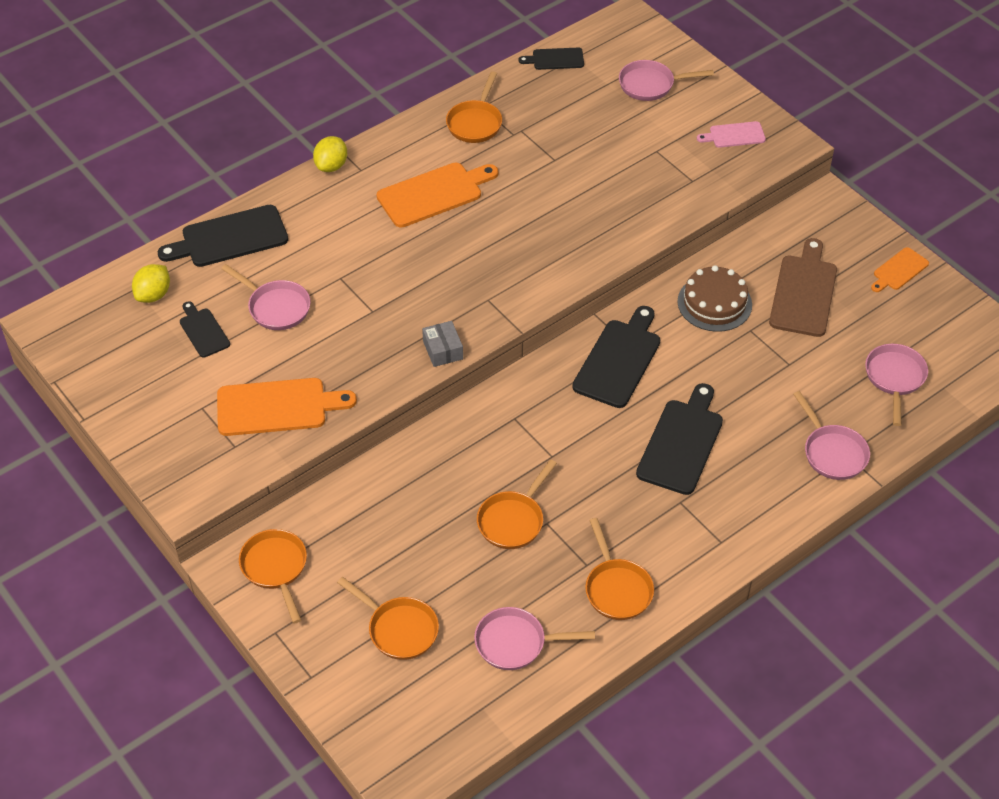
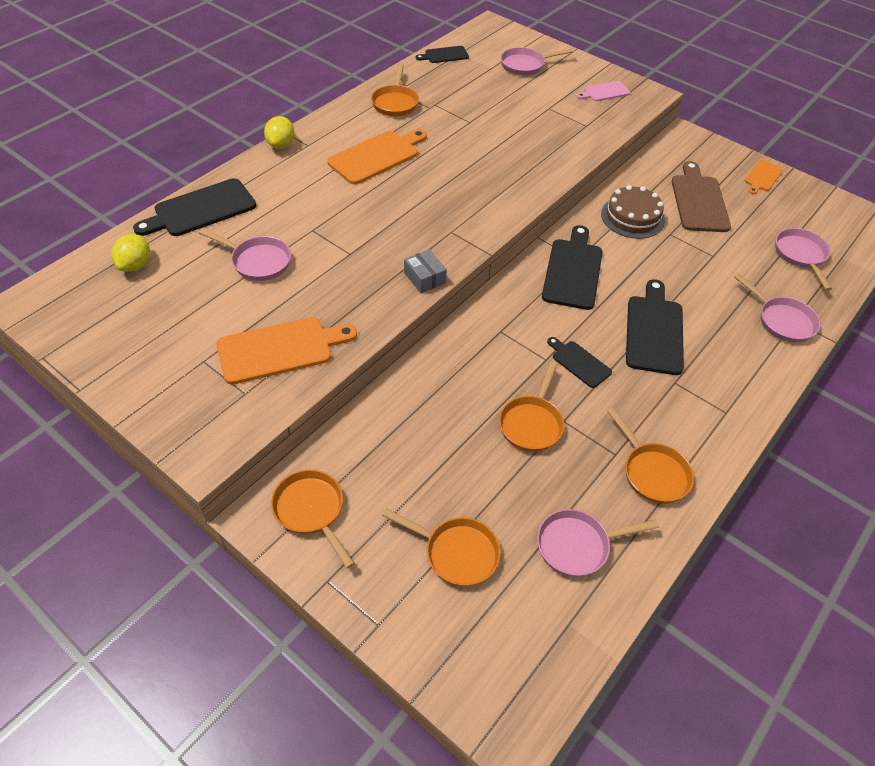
camera: 15 degrees left, 0 degrees up
(203, 331) = (191, 290): black cutting board -> black cutting board (579, 362)

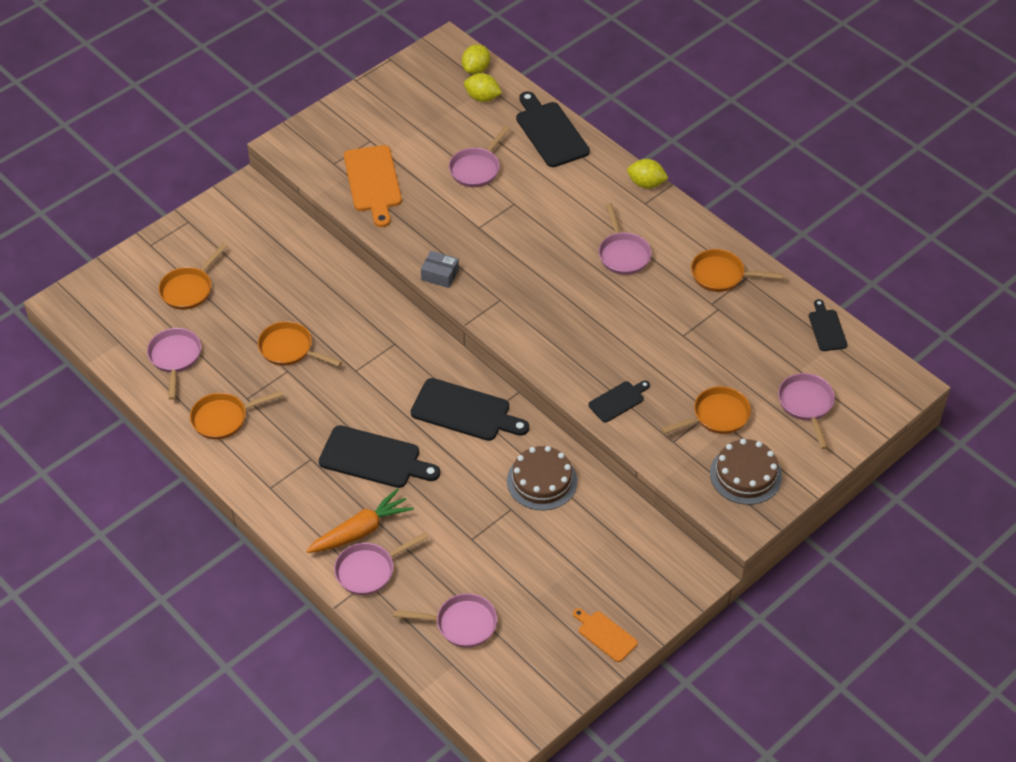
camera: 100 degrees right, 0 degrees up
(82, 274) = (476, 69): none -> yellow lemon
(311, 511) = (243, 215): orange pan -> orange pan (716, 416)
(377, 156) = (623, 254): orange cutting board -> pink pan
(424, 278) = (440, 275): grey box -> grey box turned 45 degrees clockwise
(579, 362) = (347, 393): black cutting board -> black cutting board (618, 401)
(604, 92) = (745, 475): pink cutting board -> brown cake
(699, 201) = (565, 552): brown cutting board -> none
(742, 332) = (360, 531): none -> orange carrot

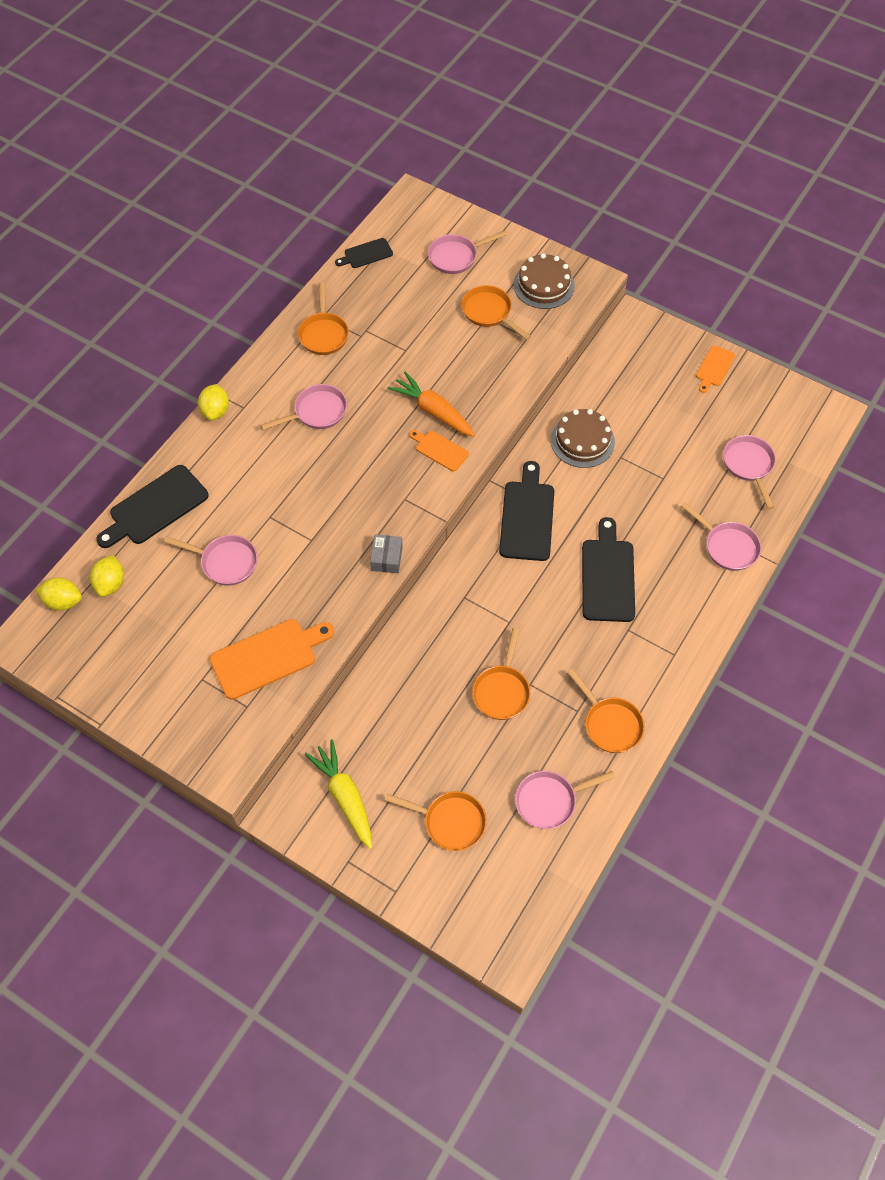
camera: 105 degrees left, 10 degrees up
(242, 229) = (345, 796): none -> yellow carrot
(360, 531) = (690, 564): orange carrot -> orange carrot (433, 411)
(548, 337) = (440, 450): none -> orange cutting board
(618, 401) = (497, 383): black cutting board -> none

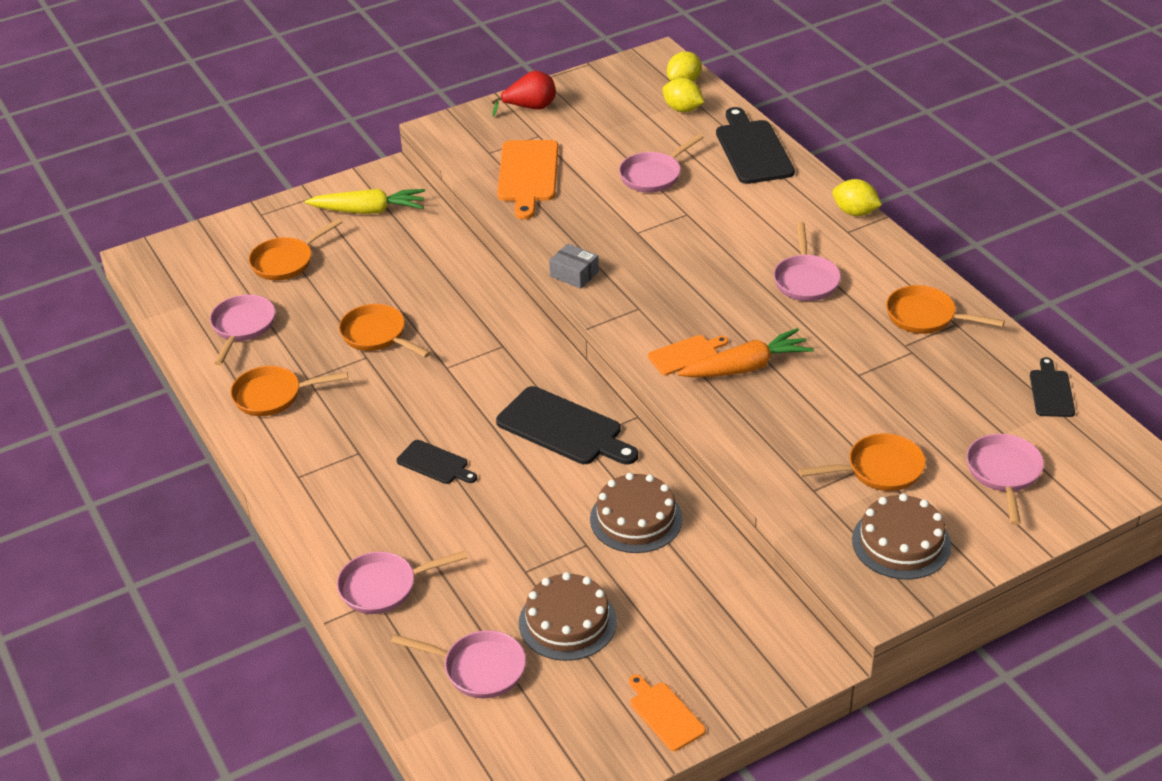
camera: 120 degrees right, 20 degrees down
(157, 709) = (530, 108): none -> red pear
(608, 576) = (435, 463): black cutting board -> black cutting board, size x0.56
(685, 439) = (567, 622): none -> brown cake

